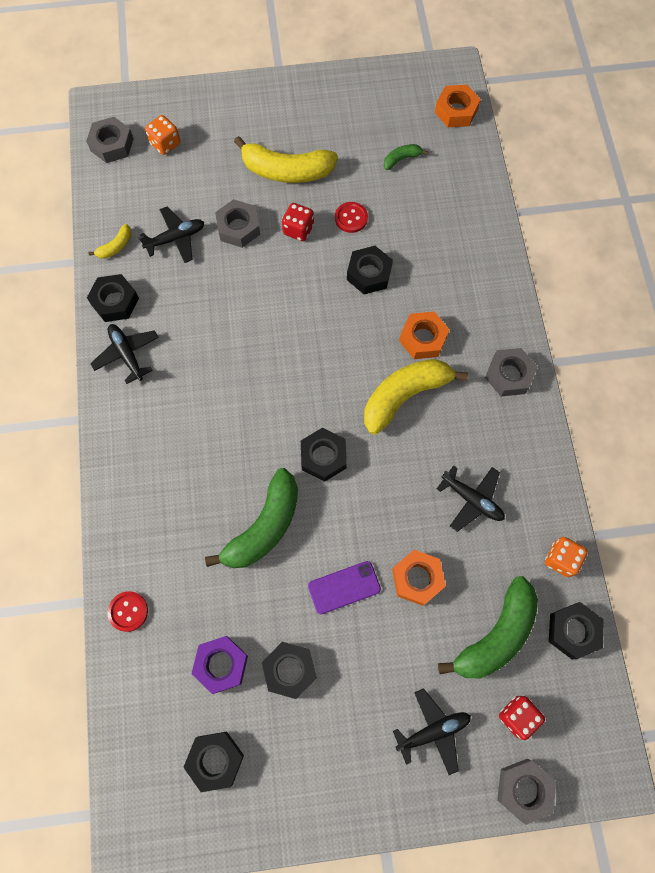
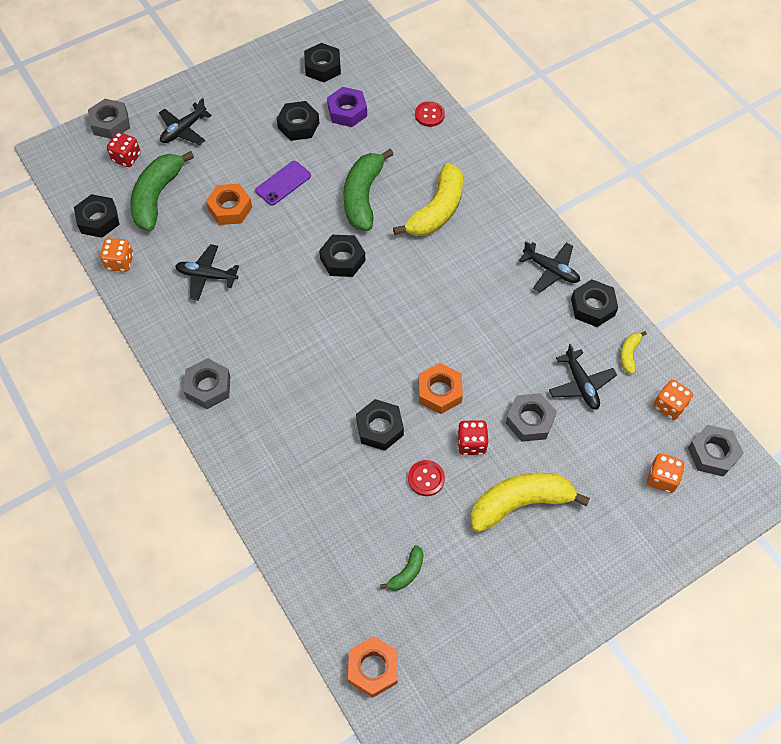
camera: 155 degrees right, 10 degrees down
(116, 192) = (669, 406): none -> orange dice
(176, 238) = (581, 384): black plane -> black plane turned 60 degrees counterclockwise
(404, 396) = (296, 332): yellow banana -> yellow banana (437, 210)
(423, 338) = (301, 388): orange nut -> orange nut (439, 392)

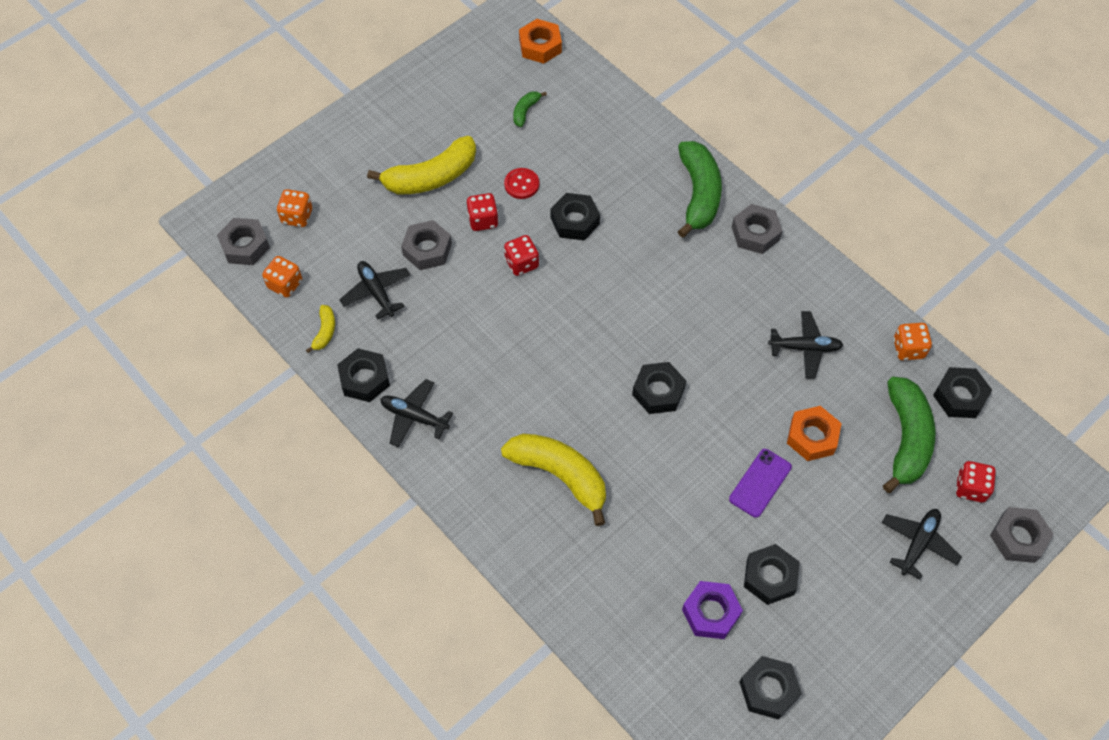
camera: 170 degrees right, 0 degrees up
(363, 197) = (655, 479): green banana -> green banana (698, 194)
(429, 115) = (596, 626): red button -> none
(437, 210) = (560, 475): yellow banana -> yellow banana turned 105 degrees clockwise
(439, 392) = (521, 263): orange nut -> red dice

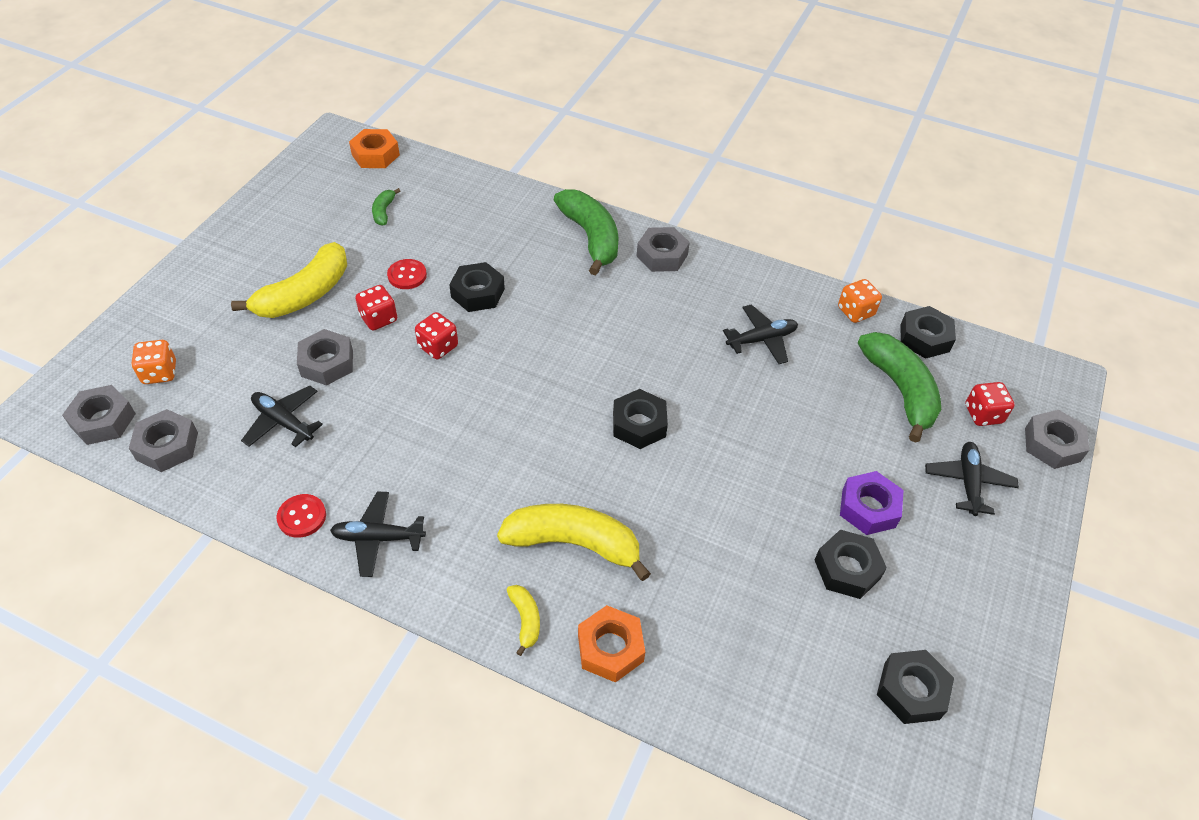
camera: 25 degrees left, 10 degrees down
(285, 284) = (167, 446): orange dice -> grey nut
(325, 331) = (234, 481): yellow banana -> yellow banana (525, 620)
(364, 379) = (302, 517): black nut -> red button
(711, 612) = (807, 630): purple nut -> purple nut (868, 508)
(760, 483) = (787, 478): purple phone -> none
(812, 437) = (813, 417): orange nut -> orange nut (610, 648)

